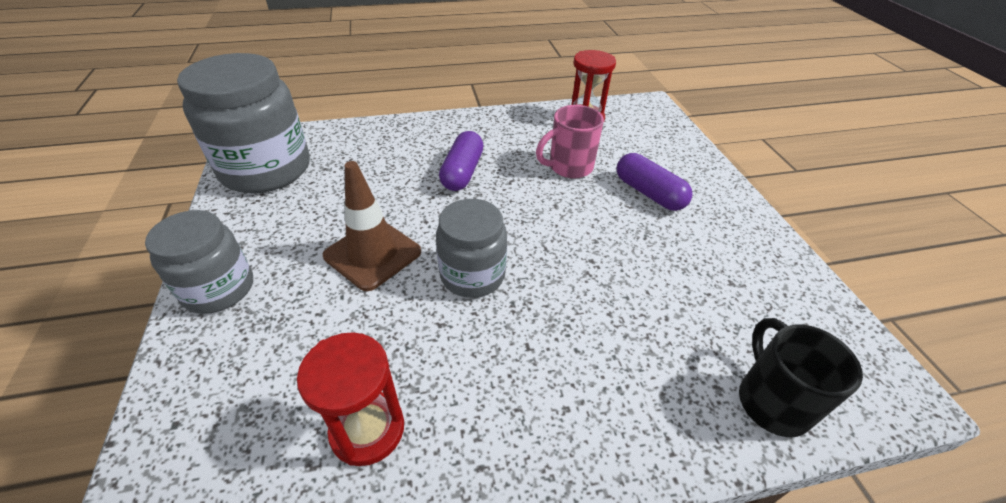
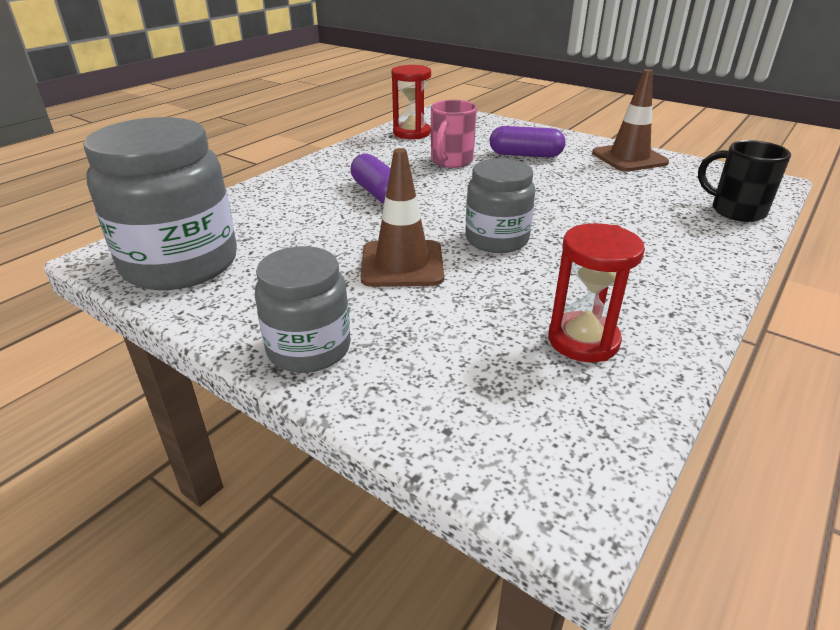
camera: 40 degrees left, 10 degrees down
(757, 254) = (629, 158): none -> brown traffic cone

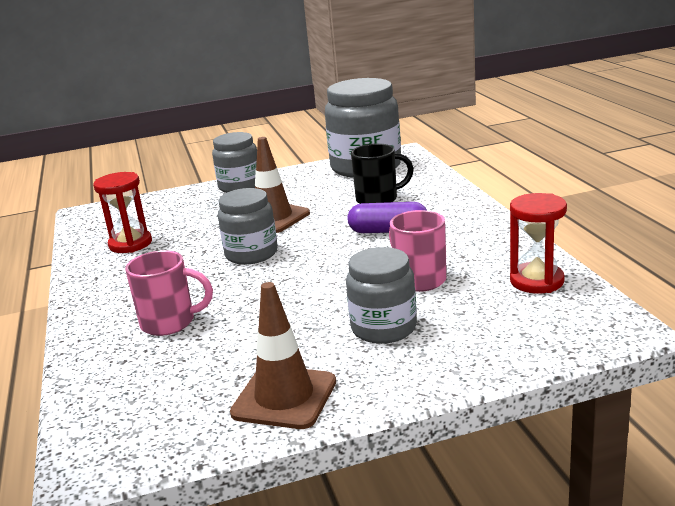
camera: 130 degrees right, 10 degrees down
(525, 155) = (384, 328): purple capsule -> grey jar
(645, 223) = (170, 323): none -> pink mug
(735, 211) = (103, 386): black mug -> black mug (378, 199)

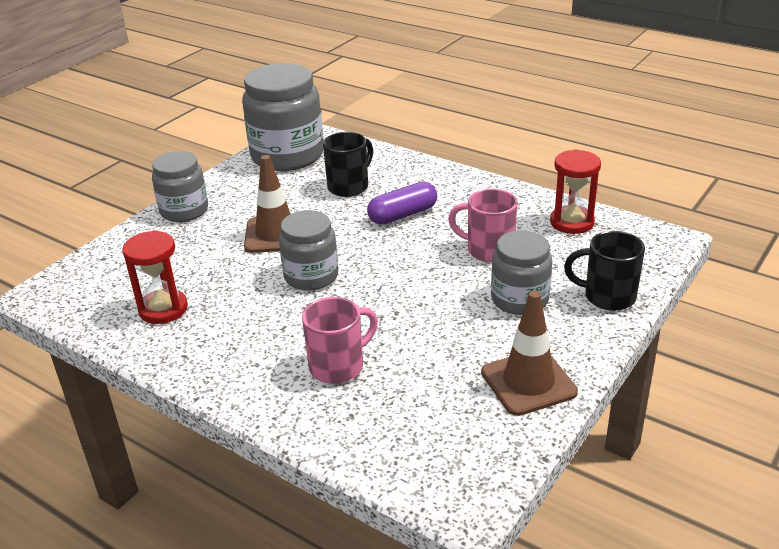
camera: 40 degrees left, 10 degrees up
(472, 357) = (607, 296): none -> black mug

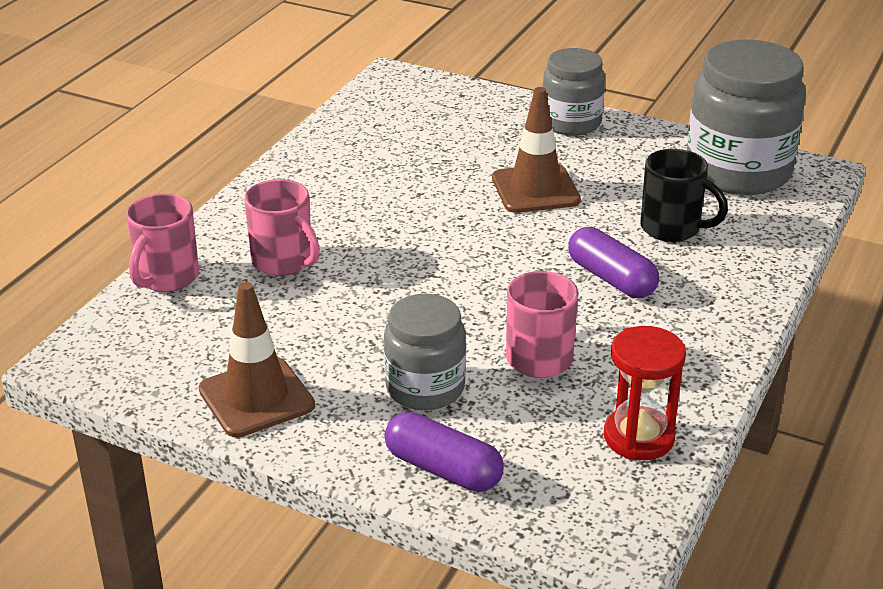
camera: 80 degrees right, 0 degrees up
(163, 309) = (374, 144): red hourglass -> none
(311, 276) = (450, 225): grey jar -> none
(344, 442) = (166, 278): none -> pink mug
(607, 296) = (443, 469): black mug -> purple capsule

